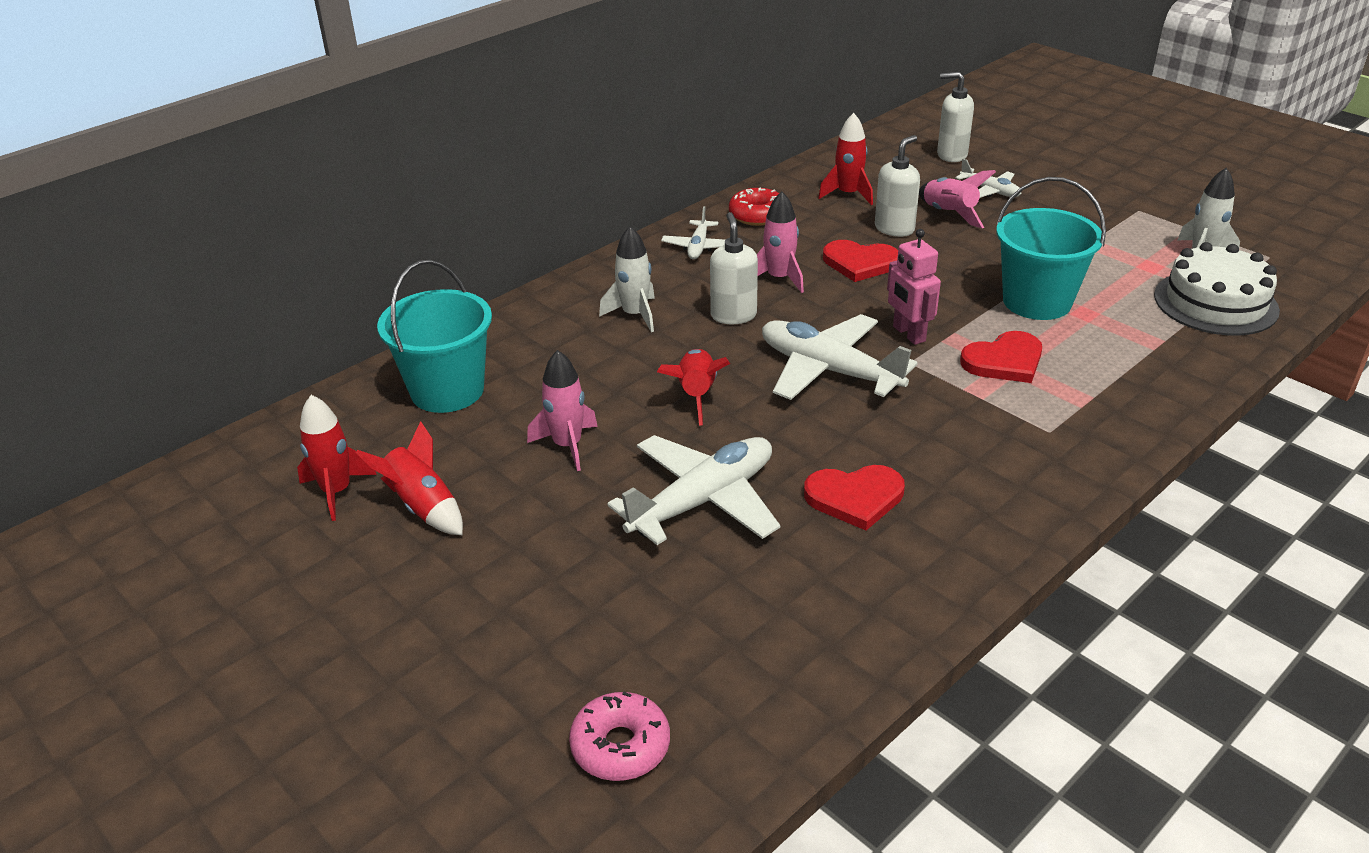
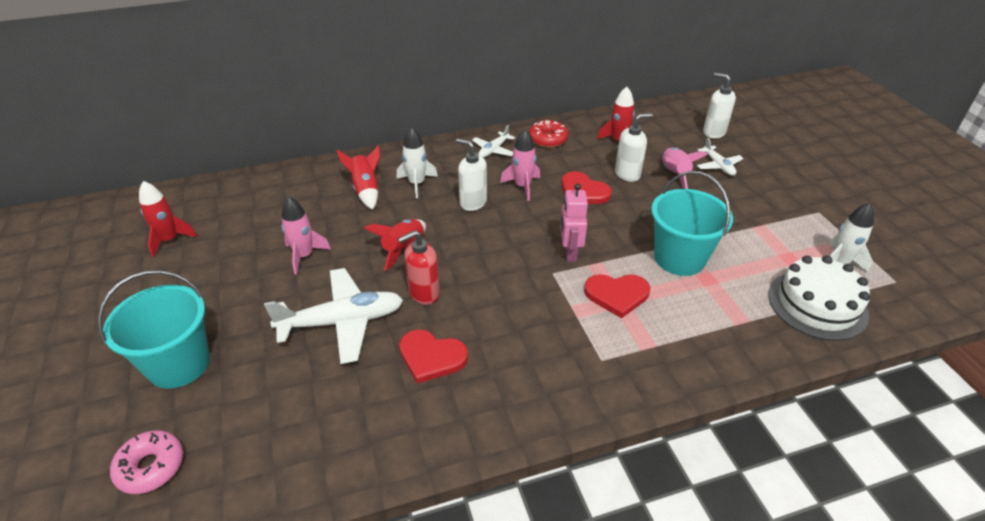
camera: 25 degrees right, 5 degrees up
(422, 506) = (199, 265): red rocket -> red rocket (366, 190)
(447, 390) = (277, 198): turquoise bucket -> turquoise bucket (179, 364)
(733, 315) = (473, 202): white soap dispenser -> white soap dispenser turned 75 degrees counterclockwise
(775, 435) = (423, 293): none -> red soap dispenser
(829, 370) = (496, 260): white plane -> none

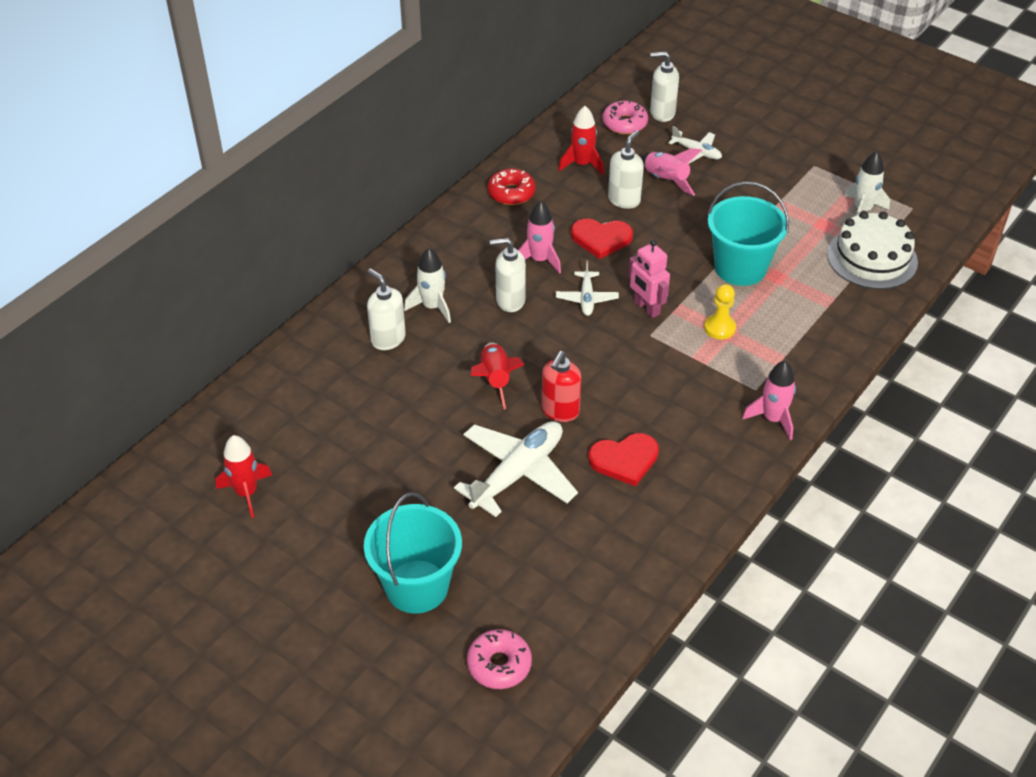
camera: 35 degrees left, 5 degrees up
(304, 256) = (408, 435): pink rocket -> pink rocket (772, 419)
(366, 190) = (388, 339): red rocket -> white soap dispenser
(493, 150) = (469, 231): white plane -> white plane (586, 298)
(617, 295) = (719, 328): red heart -> yellow pawn
(677, 129) = (624, 124): none -> pink donut

